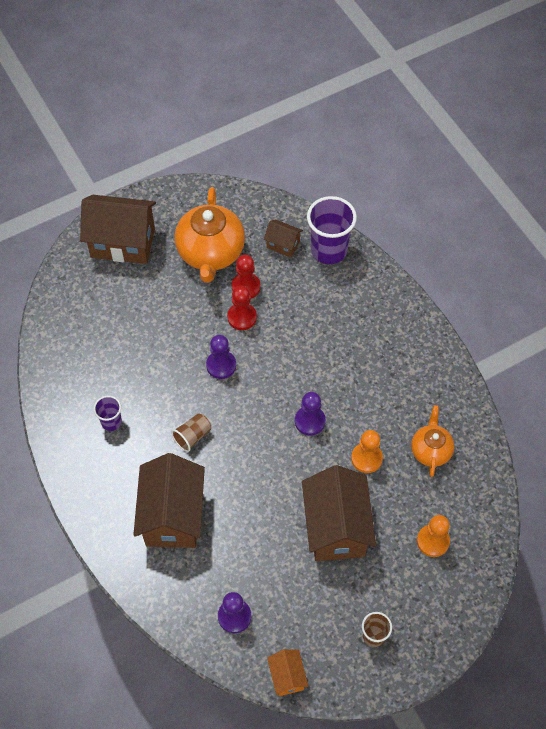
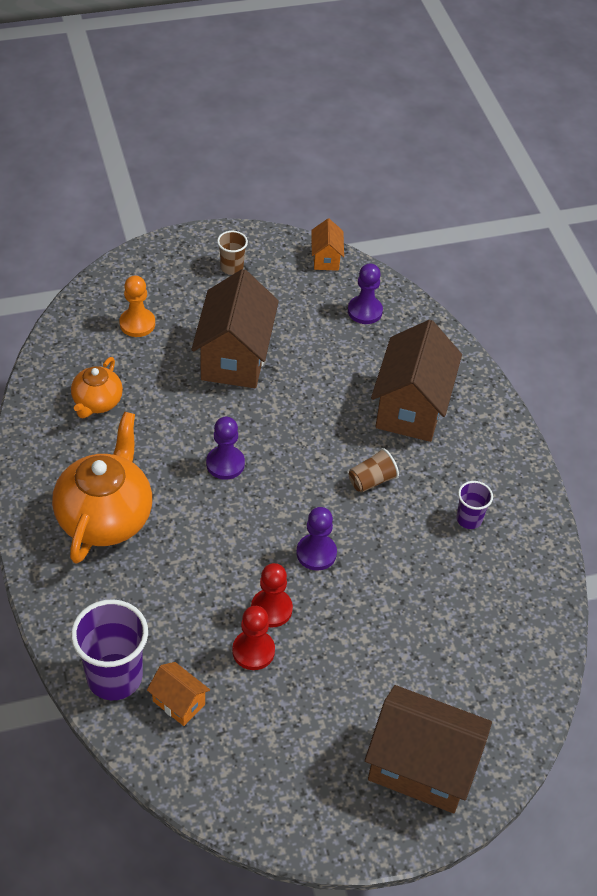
camera: 170 degrees left, 10 degrees down
(211, 253) = (290, 716): orange teapot -> orange teapot (105, 517)
(283, 245) = (179, 702): brown house -> orange house
(366, 458) = (174, 411): orange pawn -> none

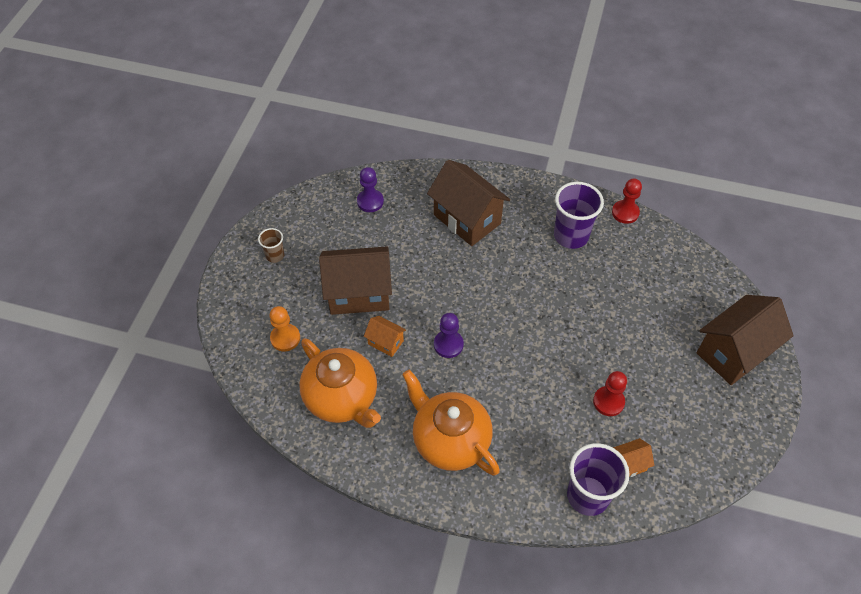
camera: 55 degrees left, 5 degrees up
(97, 402) = (342, 398): orange teapot -> orange teapot, size x1.79
(235, 357) = (359, 294): brown house -> brown house turned 45 degrees counterclockwise
(271, 609) = (581, 375): red pawn -> red pawn (625, 213)
(316, 553) = (551, 329): purple pawn -> none
(326, 258) = (308, 198): orange house -> orange house (385, 342)
(371, 480) = (512, 270): brown cup -> none
(469, 519) = (571, 236): purple cup -> purple cup, size x1.92

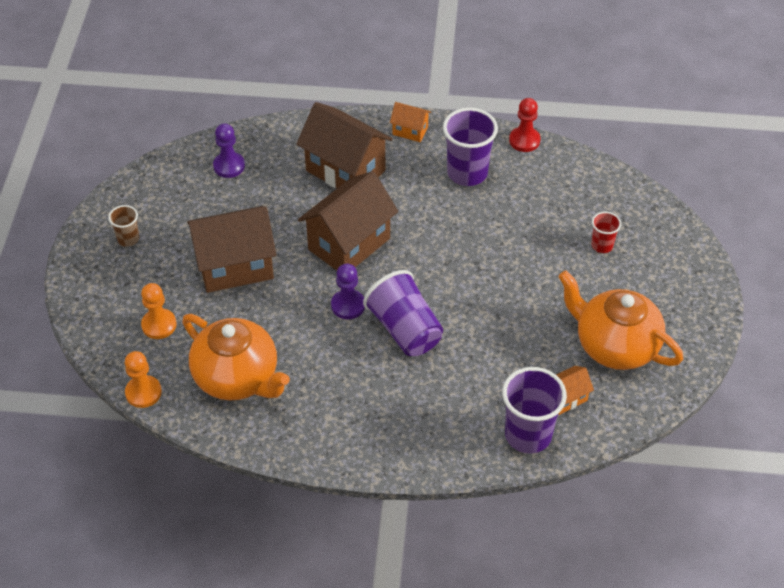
camera: 10 degrees left, 5 degrees down
(260, 399) = (143, 392): none -> orange pawn
(385, 342) = (276, 313): orange house -> orange house (410, 131)
(450, 440) = (367, 402): orange teapot -> orange teapot (614, 345)
(494, 375) = (405, 329): none -> purple cup
(608, 402) = (536, 338): red pawn -> none
(680, 321) = (602, 245): none -> red cup
(733, 353) = (664, 270): brown house -> brown house (349, 244)

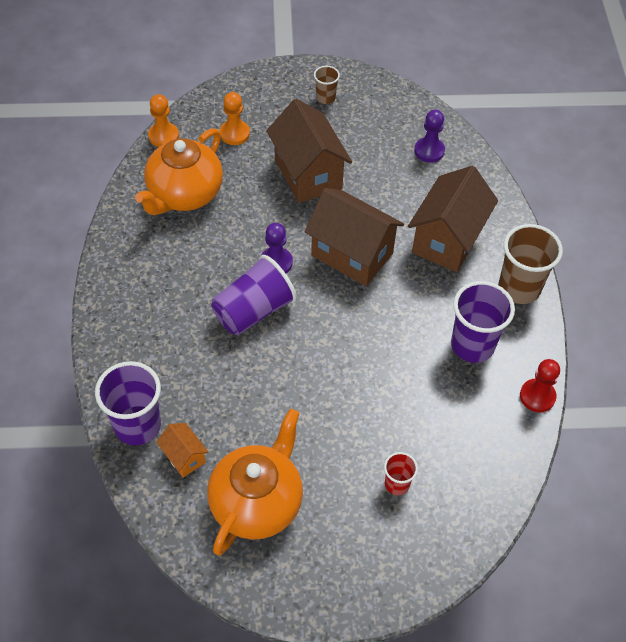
camera: 80 degrees right, 5 degrees up
(410, 131) = (519, 288): orange house -> brown cup

